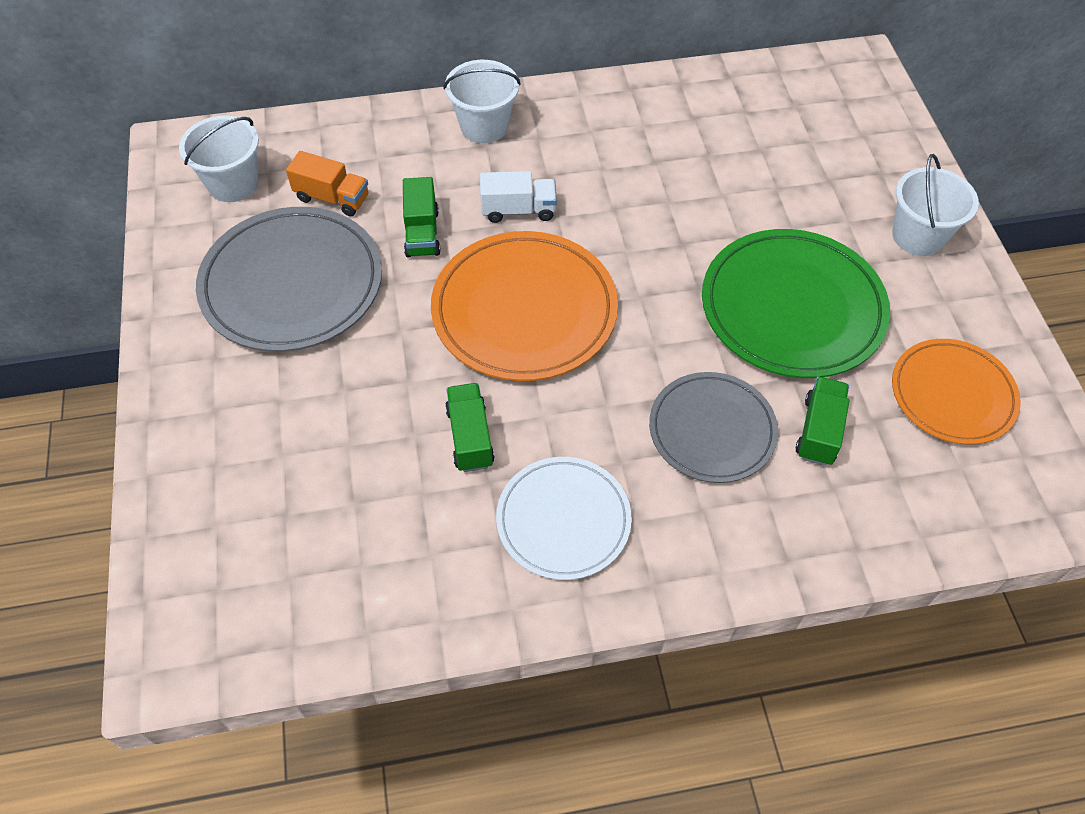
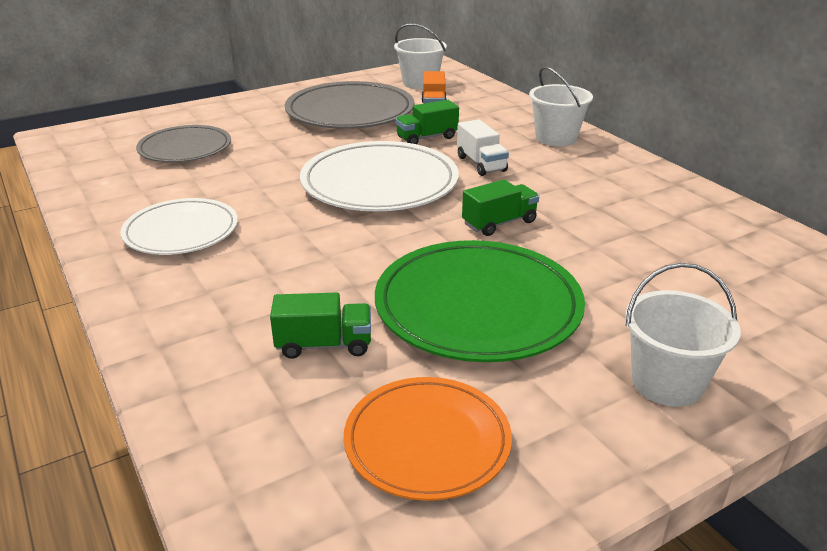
camera: 70 degrees right, 25 degrees down
(470, 437) = (247, 185): green truck -> green truck (499, 223)
(524, 310) = (379, 183): orange plate -> white plate
(712, 430) = (298, 283): grey plate -> grey plate (185, 148)

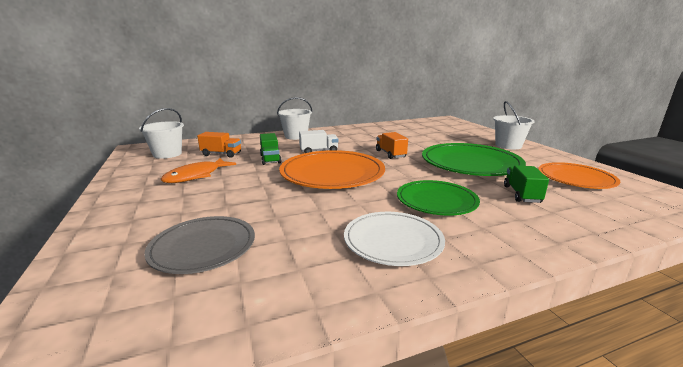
camera: 80 degrees left, 10 degrees down
(290, 261) = (436, 201): none -> green plate
(350, 112) = (196, 176): grey plate -> orange fish
(379, 183) = (332, 174): white plate -> orange plate
(499, 223) = (390, 154): green truck -> orange truck

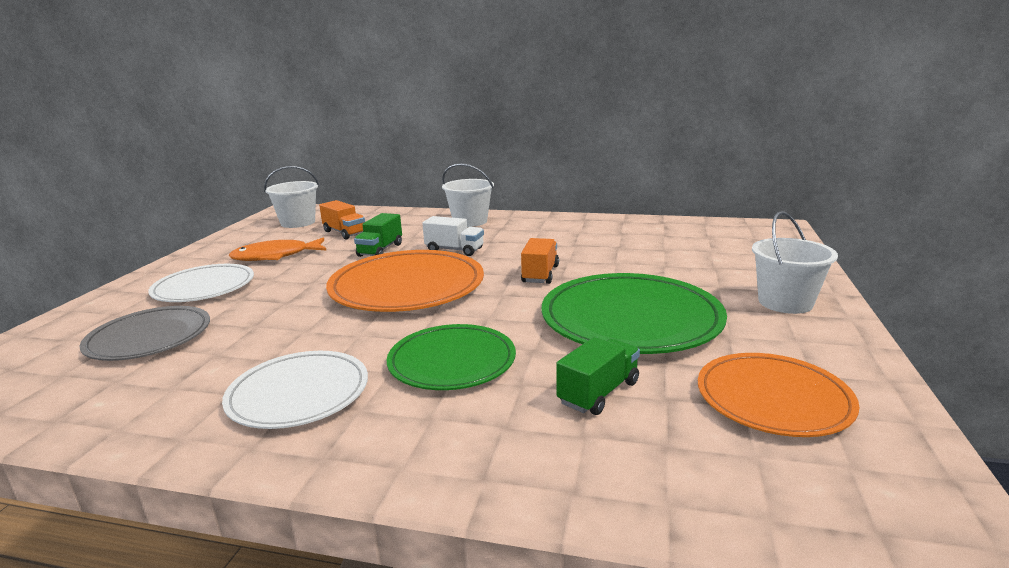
camera: 35 degrees right, 0 degrees up
(177, 206) = (204, 287): none -> white plate

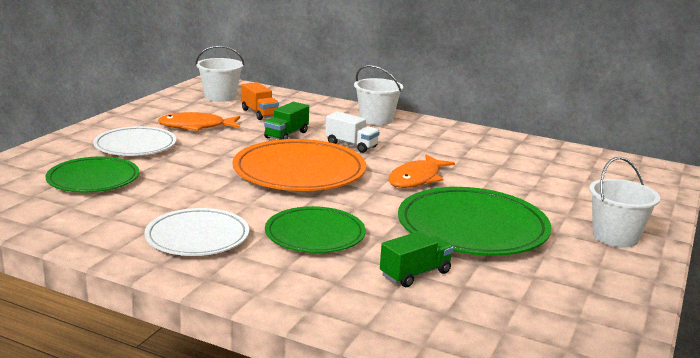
camera: 10 degrees right, 0 degrees up
(149, 338) = (93, 179): grey plate -> green plate
(540, 274) = (416, 179): orange truck -> orange fish
(773, 399) = (545, 301): orange plate -> none

